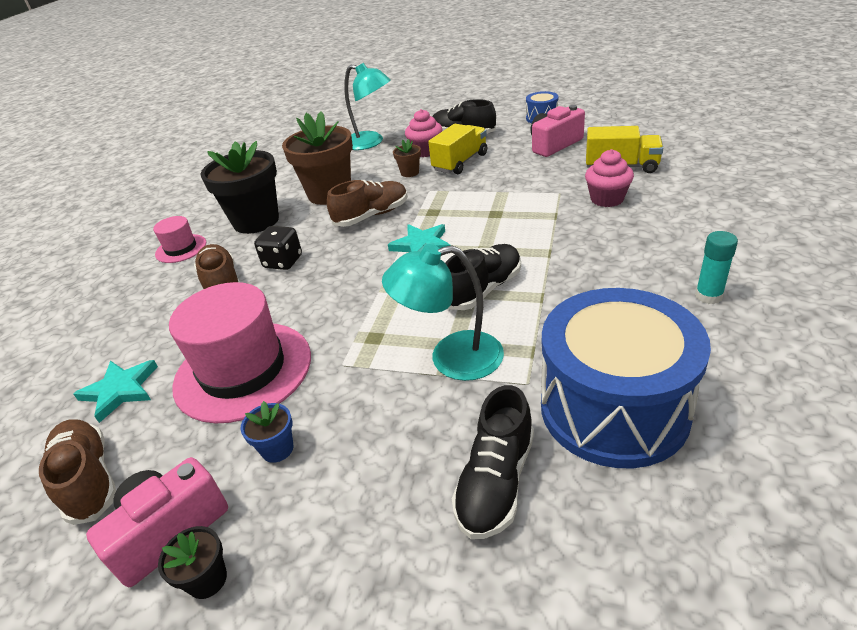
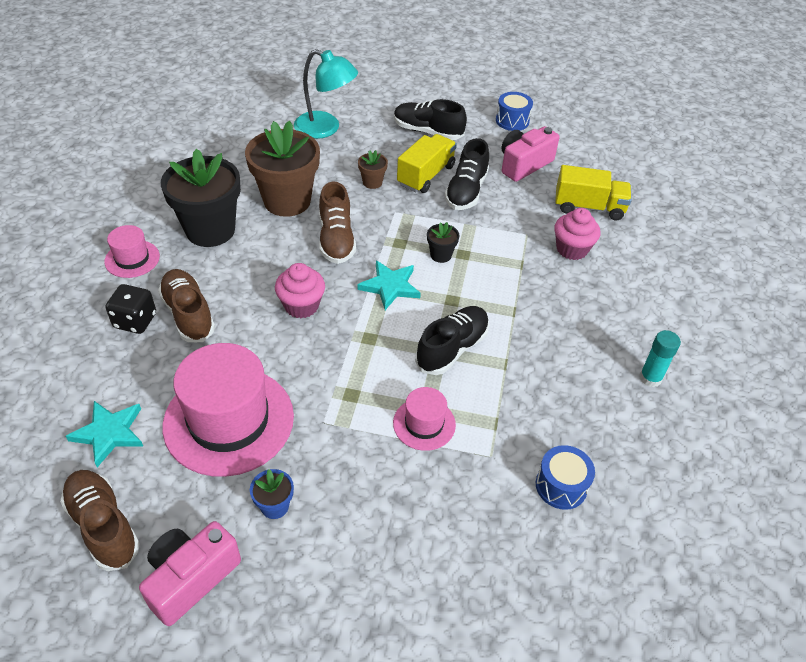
camera: 10 degrees left, 10 degrees up
(207, 579) = (233, 621): black flower pot -> black flower pot (441, 255)
(283, 262) = (248, 291): black dice -> black dice (135, 321)
(372, 216) = (336, 239): brown shoe -> brown shoe turned 120 degrees clockwise
(426, 151) = (388, 152): pink cupcake -> pink cupcake (301, 306)
(451, 358) = (424, 424): turquoise lamp -> pink hat
(495, 482) = (464, 548): black shoe -> black shoe (466, 191)
(614, 408) = (561, 486): blue drum -> blue drum, size x0.43

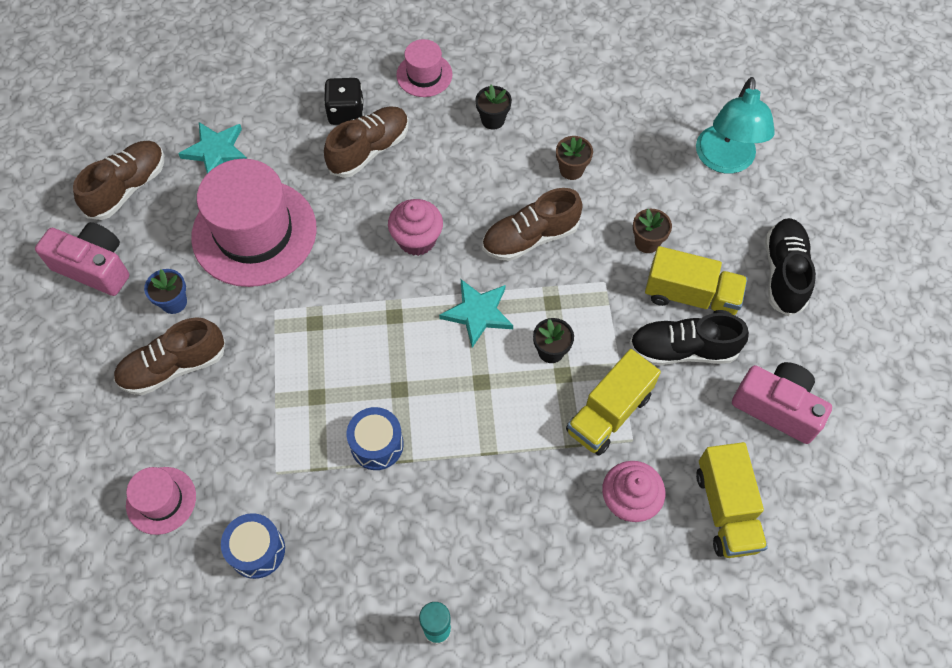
camera: 75 degrees right, 15 degrees up
(210, 230) = (493, 120): black flower pot -> black flower pot, size x0.43
(287, 201) = (571, 170): brown flower pot -> brown flower pot, size x0.43
(350, 520) = (173, 367): none -> brown shoe
(424, 424) = (298, 399): pink hat -> pink hat (161, 500)
(452, 348) = (408, 400): black shoe -> none
(502, 240) = (609, 413): none -> yellow truck
(512, 121) = (871, 371): blue drum -> blue drum (377, 444)

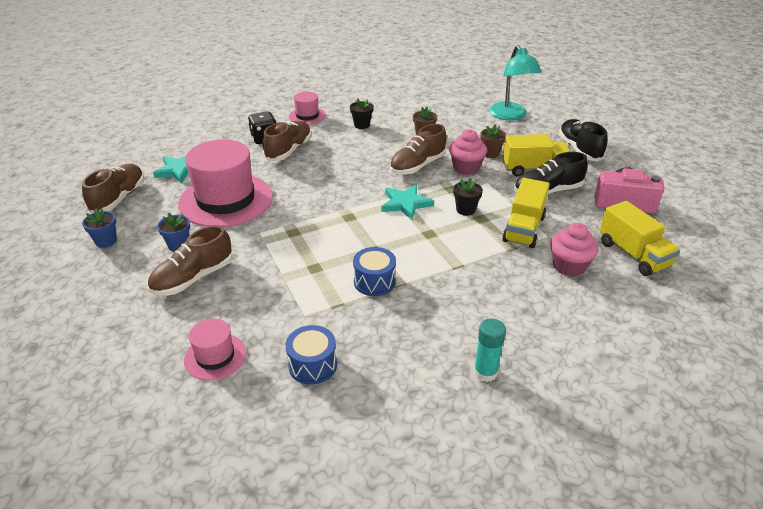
camera: 20 degrees left, 25 degrees down
(94, 267) = (106, 241): pink camera -> blue flower pot
(417, 239) = (343, 181): pink cupcake -> pink cupcake (466, 168)

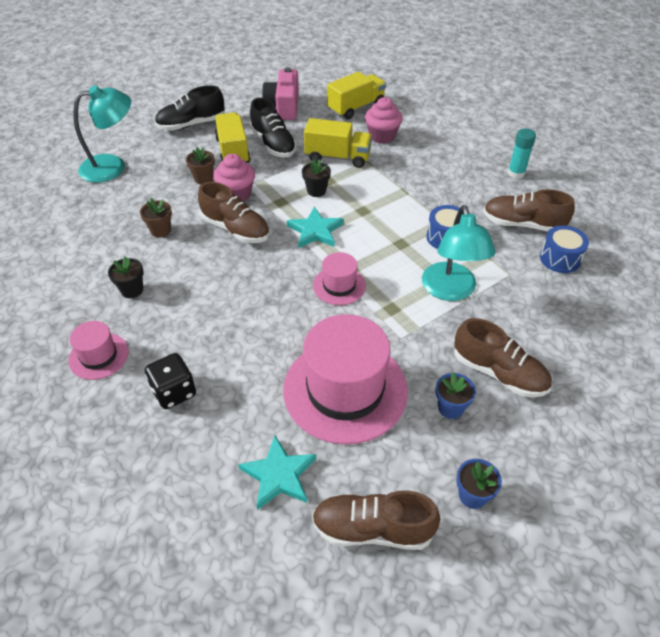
camera: 100 degrees left, 10 degrees up
(215, 356) = (586, 321): pink hat -> pink hat (339, 285)
(289, 150) = (208, 354): brown shoe -> brown shoe (523, 224)
(299, 270) = (451, 291): none -> turquoise lamp

